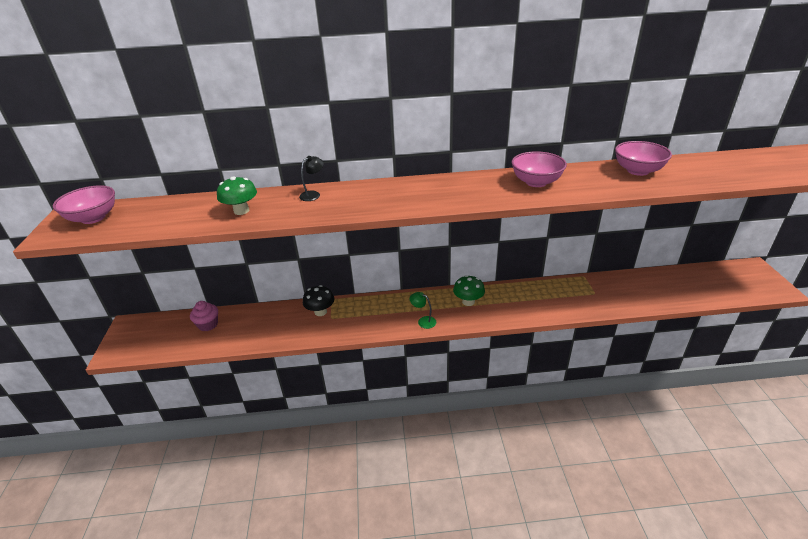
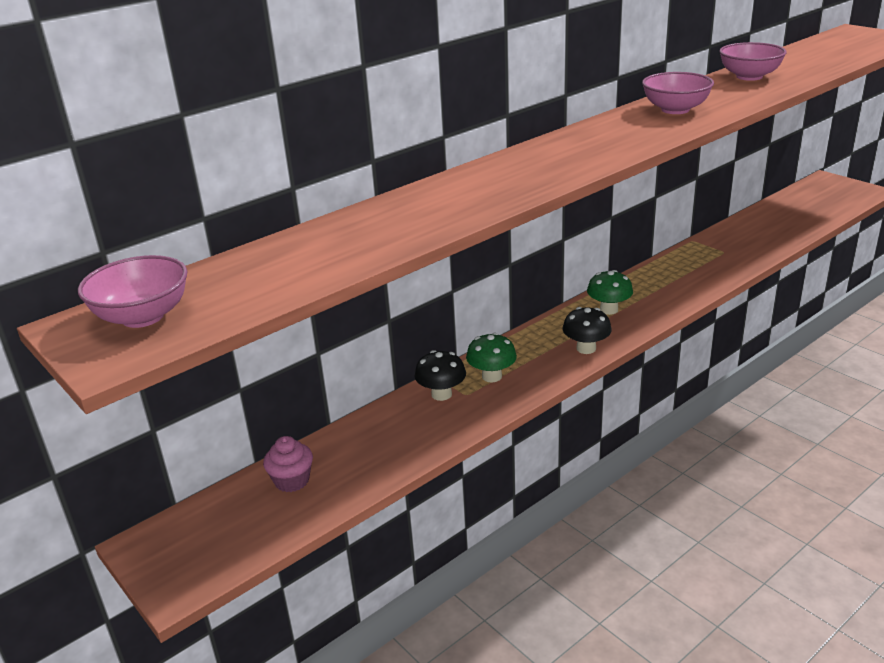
camera: 35 degrees left, 5 degrees down
(241, 211) = (379, 233): green mushroom -> green mushroom (492, 376)
(313, 194) = (443, 190): black lamp -> none
(423, 321) = (586, 348): green lamp -> black mushroom

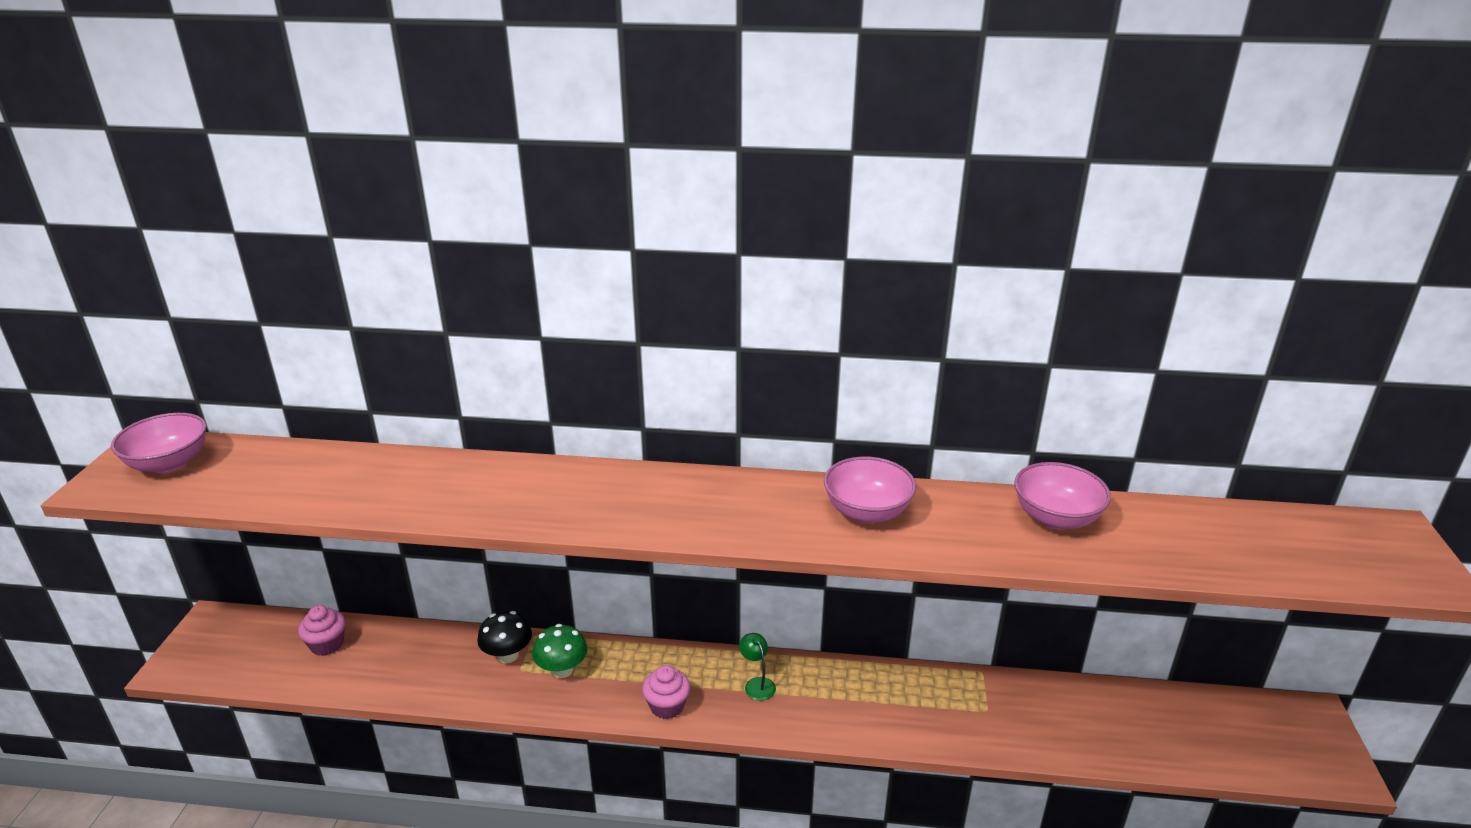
camera: 45 degrees right, 0 degrees up
(586, 348) = (667, 706): black mushroom -> pink cupcake
(609, 310) = (757, 684): green mushroom -> green lamp

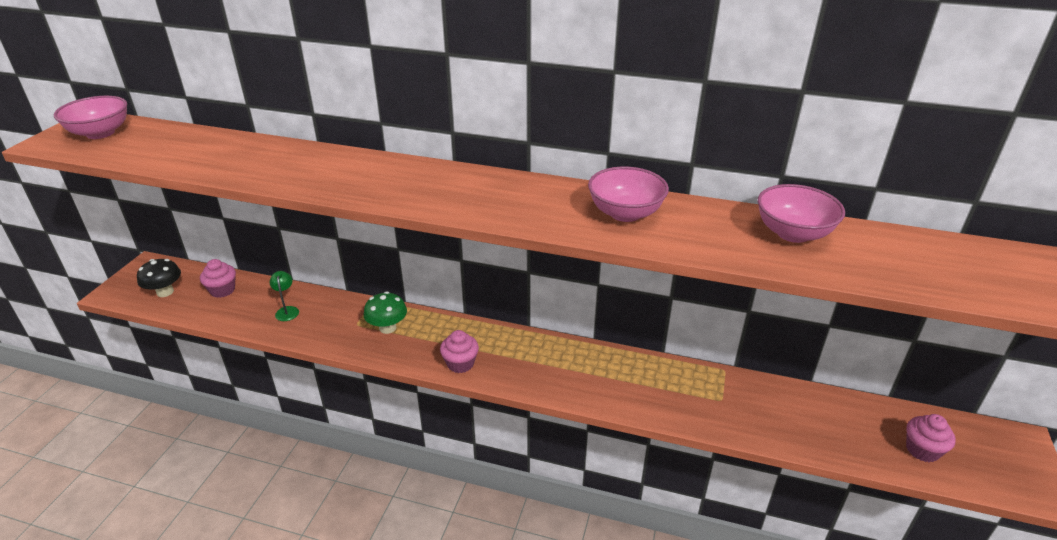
camera: 10 degrees right, 5 degrees up
(508, 655) = (350, 313): black mushroom -> black mushroom (165, 292)
(757, 684) = (536, 356): green lamp -> green lamp (287, 310)
(1216, 741) = (922, 450): none -> pink cupcake

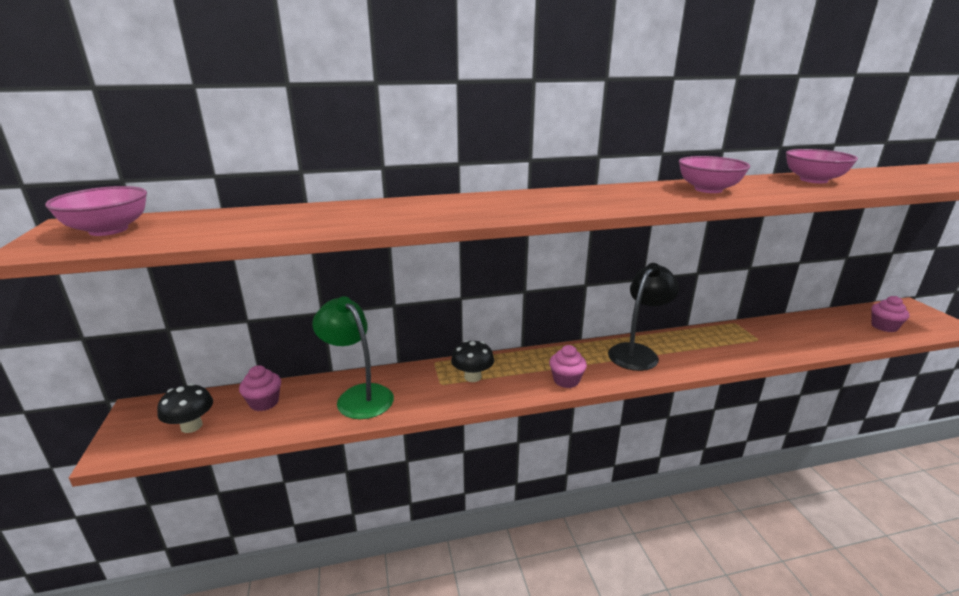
camera: 30 degrees left, 10 degrees down
(287, 310) = (358, 396): green lamp -> green lamp, size x2.17
(387, 328) = (472, 377): green mushroom -> black mushroom
(565, 362) = (638, 352): none -> black lamp

